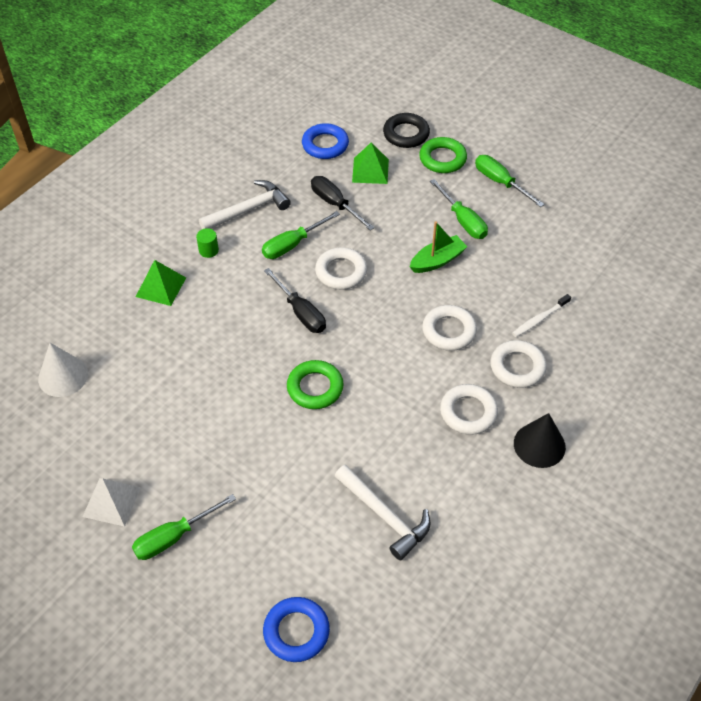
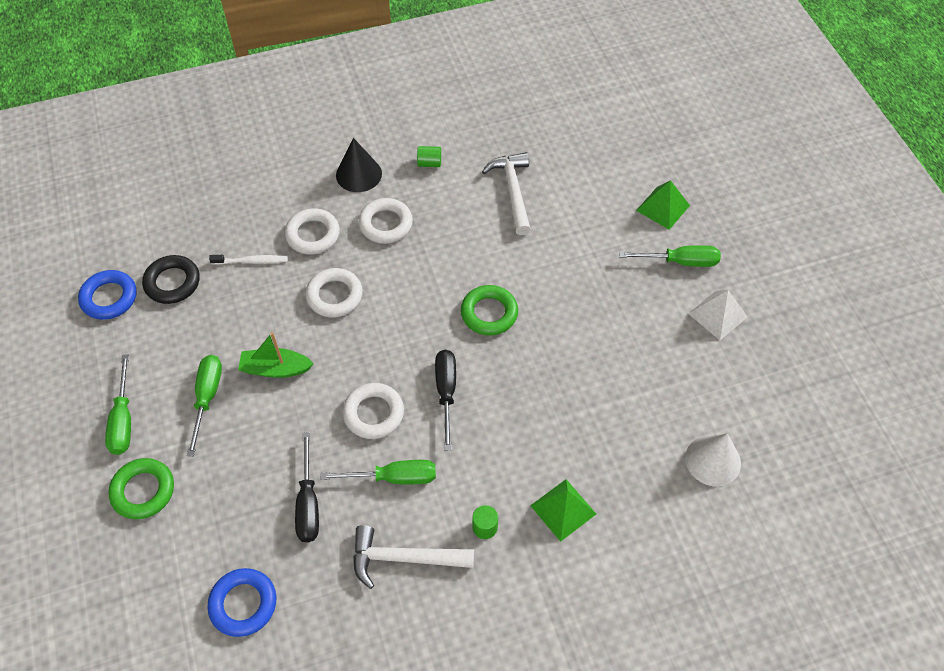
camera: 145 degrees left, 5 degrees up
(296, 631) = (627, 159): blue ring -> blue ring (109, 298)
(370, 170) = (231, 526): green pyramid -> green pyramid (663, 208)
(406, 134) = (142, 556): black ring -> black ring (172, 282)
(488, 497) = (429, 163): none -> green cylinder

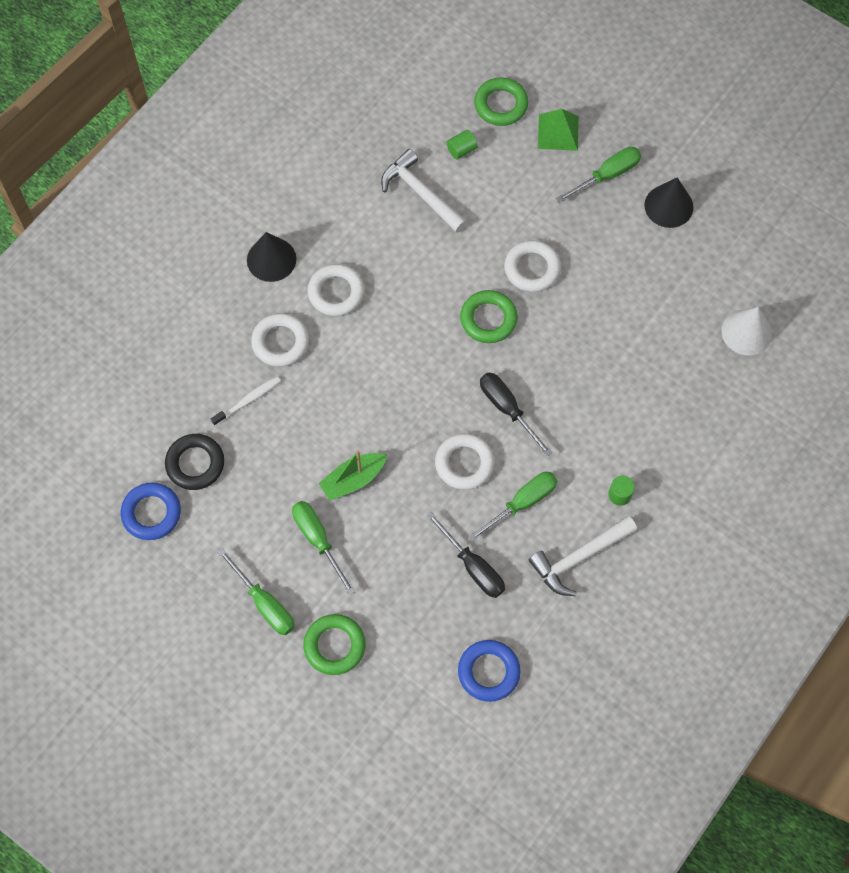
camera: 35 degrees left, 10 degrees up
(334, 296) = (347, 385): white ring -> white ring (532, 269)
(429, 163) = (326, 210): green cylinder -> green cylinder (461, 150)
(563, 509) = (666, 443): green pyramid -> none
(630, 164) = (501, 105): none -> green ring
(717, 315) = (668, 206): white pyramid -> black cone

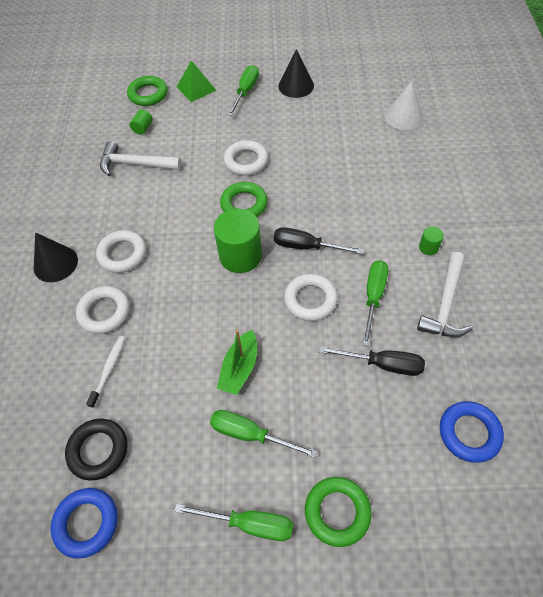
camera: 35 degrees left, 10 degrees down
(439, 373) = (240, 256): none -> green cylinder

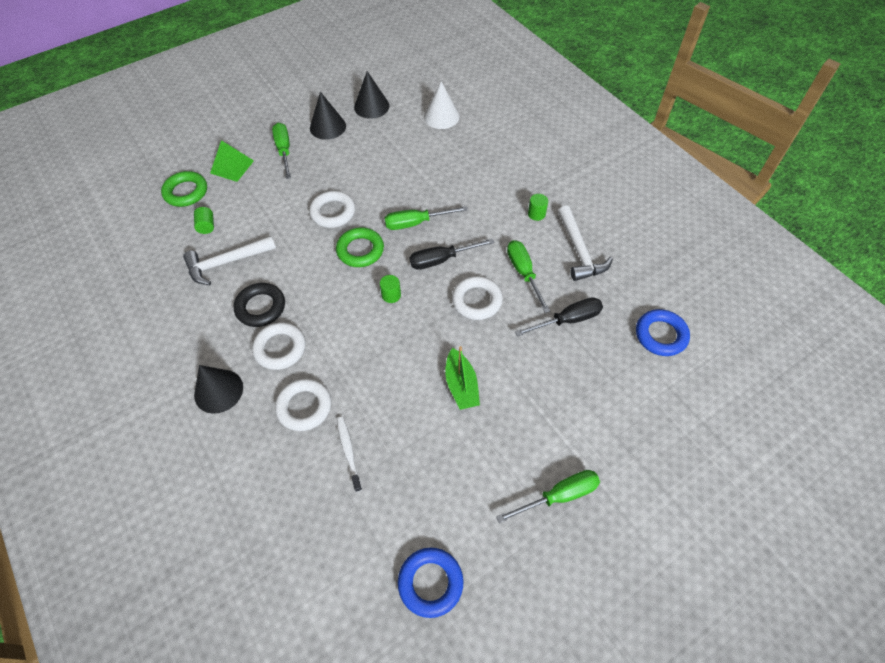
camera: 35 degrees left, 0 degrees up
(98, 450) = (393, 521): black ring -> black ring (261, 307)
(240, 256) = (391, 295): green cylinder -> green cylinder, size x0.45
(250, 434) = (509, 430): green screwdriver -> green screwdriver (416, 223)
(337, 512) = (614, 445): green ring -> none
(346, 82) = (371, 106): none -> black cone

